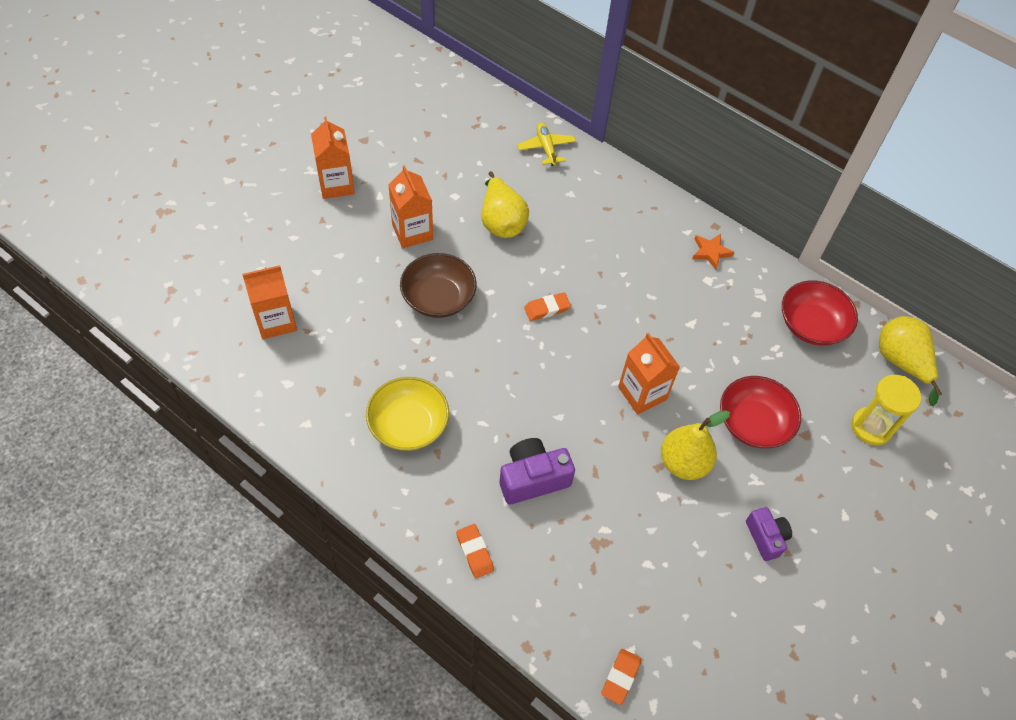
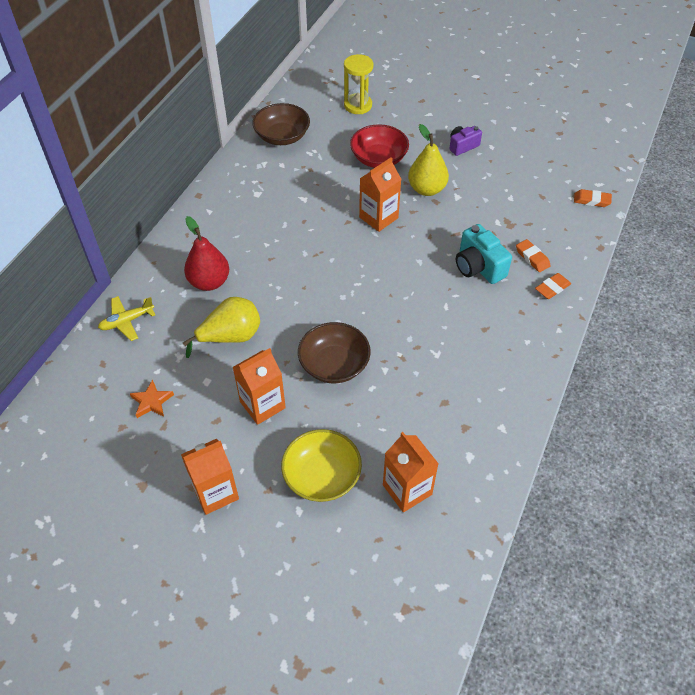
camera: 100 degrees left, 5 degrees down
(408, 425) = (470, 354): yellow bowl -> yellow bowl (322, 476)
(533, 478) = (478, 267): purple camera -> turquoise camera
(547, 309) = (319, 286): orange eraser -> orange eraser (532, 258)
(580, 216) = (209, 282): none -> red pear
(710, 252) = (227, 195): orange star -> orange star (152, 402)
(811, 325) = (282, 136): red bowl -> brown bowl
(901, 362) = (299, 94): yellow pear -> none

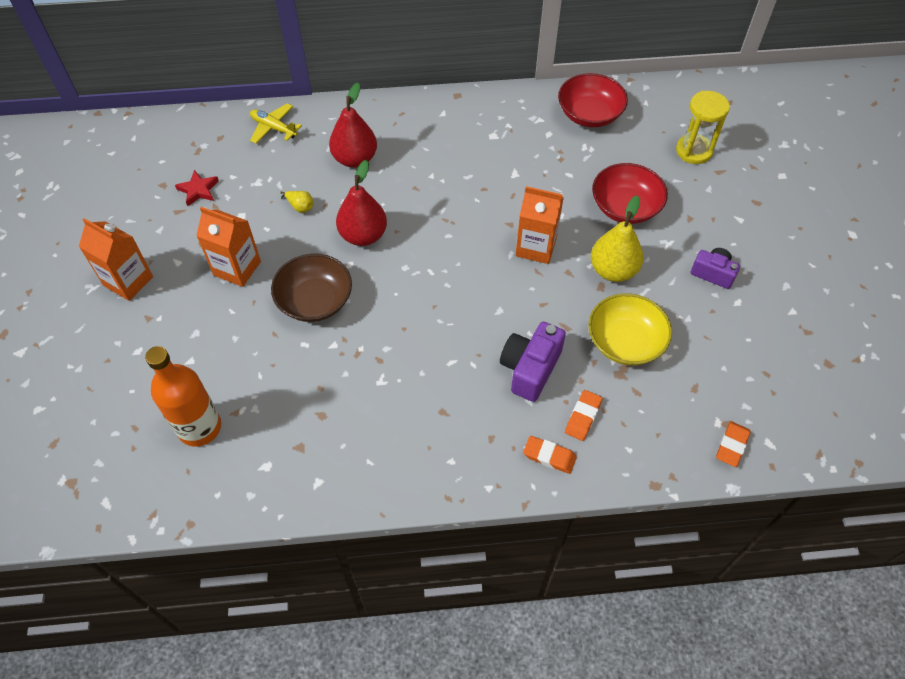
camera: 60 degrees right, 5 degrees up
(152, 402) = (198, 190): orange star -> red star
(230, 337) = (300, 207): yellow pear -> yellow pear, size x0.45
(282, 136) = (589, 114): brown bowl -> red bowl
(292, 309) = (363, 235): none -> red pear
(322, 476) = (182, 351): yellow bowl -> yellow bowl (625, 342)
(407, 489) = (199, 427): orange carton -> orange bottle
(478, 267) = (530, 369): turquoise camera -> purple camera
(591, 200) = (732, 445): orange eraser -> orange eraser turned 45 degrees clockwise

